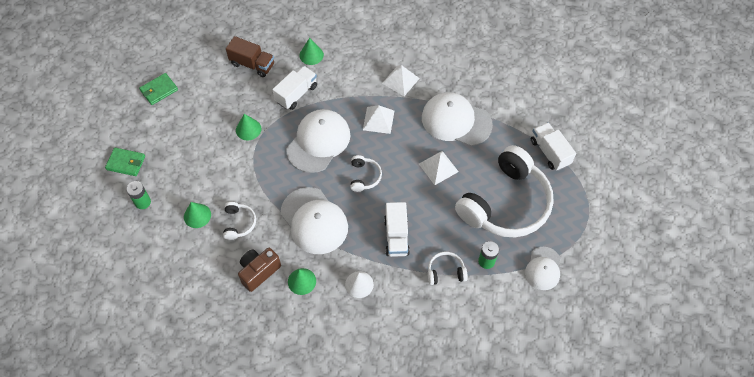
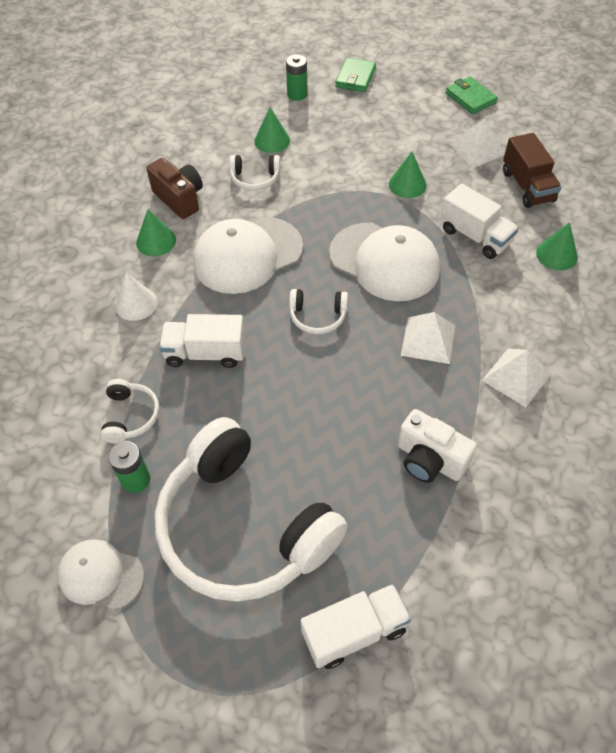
camera: 95 degrees right, 5 degrees down
(252, 64) = (527, 186): brown truck -> brown truck turned 45 degrees counterclockwise
(438, 167) = (329, 422): white pyramid -> white pyramid (478, 149)
(456, 121) = (429, 460): white cap -> white camera

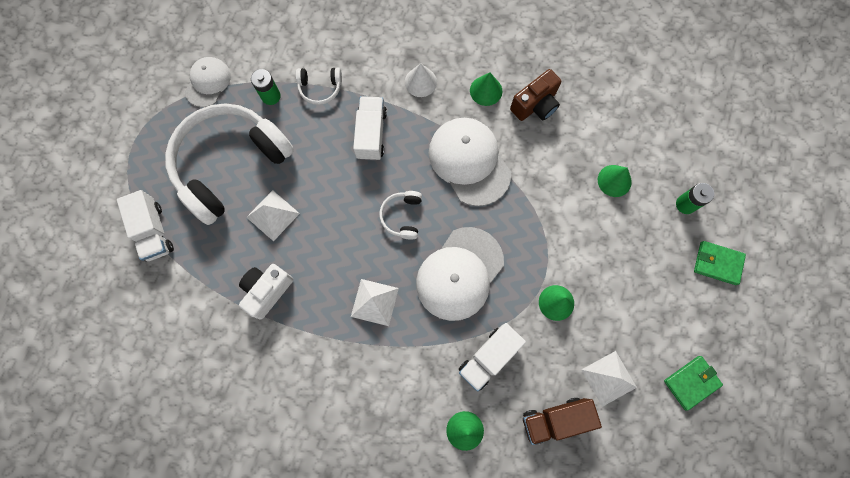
camera: 90 degrees right, 20 degrees up
(255, 178) = (562, 166): white headphones -> none
(516, 377) = (334, 368): white pyramid -> white pyramid (272, 215)

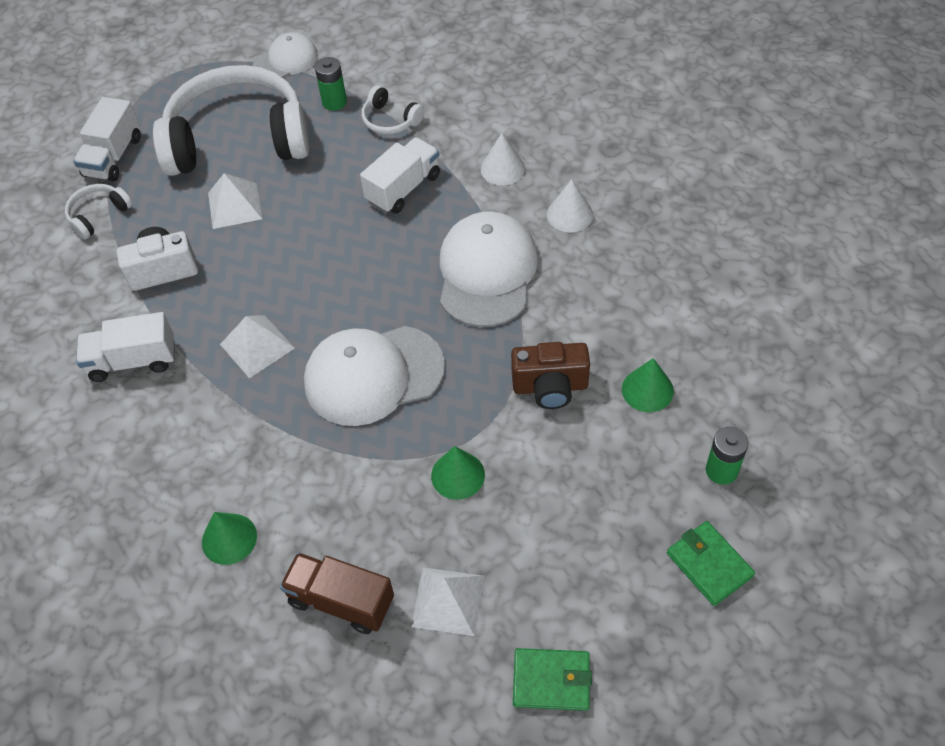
camera: 40 degrees right, 20 degrees down
(402, 216) = (363, 282): white headphones -> white headphones (98, 215)
(486, 90) = (570, 214): green cone -> white cone
(488, 357) = (326, 481): white truck -> white truck (133, 361)
(535, 105) = (616, 259): brown camera -> brown camera (550, 387)

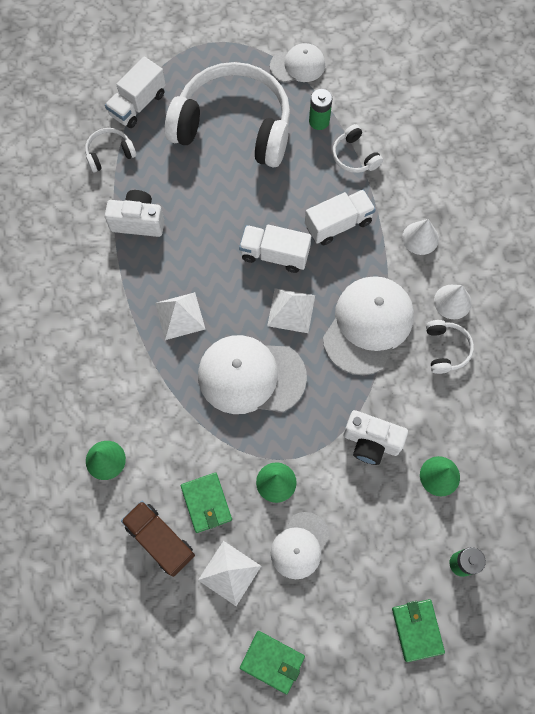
camera: 20 degrees right, 15 degrees up
(133, 361) = (91, 290): white truck -> white truck (274, 254)
(234, 205) = (209, 186): white pyramid -> white pyramid (291, 310)
(381, 534) = (206, 503): none -> green wallet
(521, 532) = (300, 545): none -> white cap
(550, 387) = (371, 442): brown camera -> white camera
(586, 262) = (446, 349): none -> white headphones

